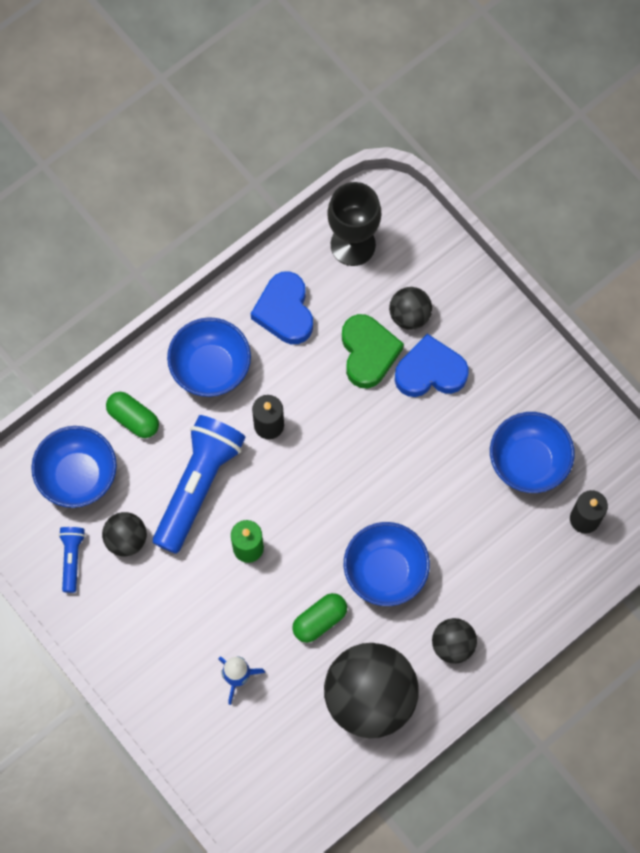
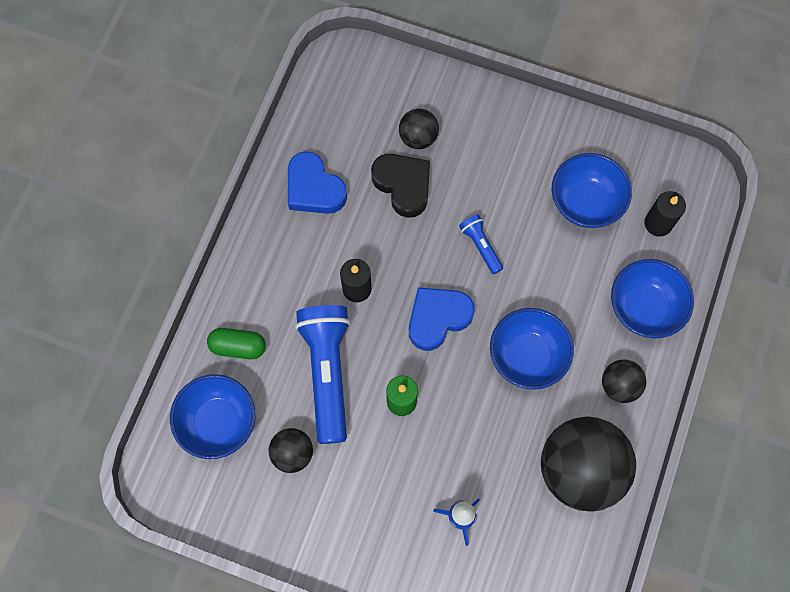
camera: 30 degrees left, 0 degrees up
(72, 559) = (255, 498): blue flashlight -> blue flashlight (481, 246)
(211, 368) = (279, 268): blue bowl -> blue bowl (644, 308)
(319, 620) = (498, 428): green capsule -> none
(353, 245) = (337, 105): black goblet -> none
(368, 353) = (403, 185): green heart -> black heart
(430, 371) = (462, 173): blue heart -> blue heart (437, 318)

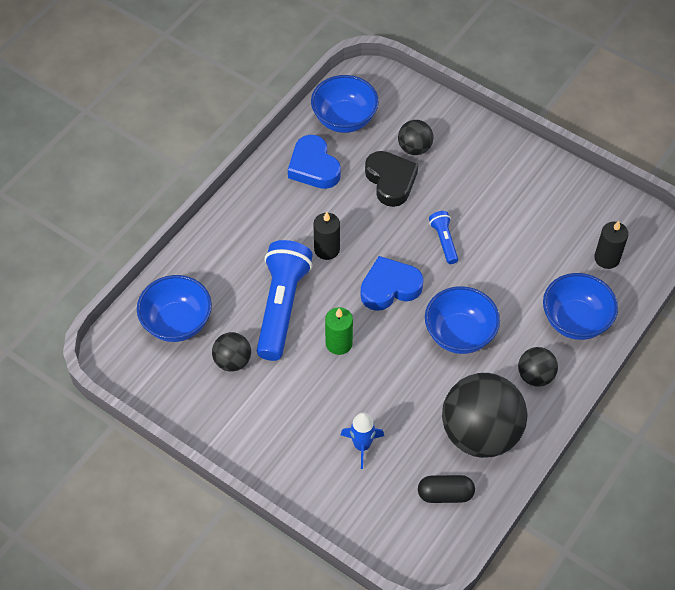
camera: 15 degrees right, 15 degrees down
(238, 346) = (212, 270): green capsule -> none
(562, 551) = (445, 494): none -> black capsule
(585, 202) = (546, 228): blue bowl -> blue bowl (344, 119)

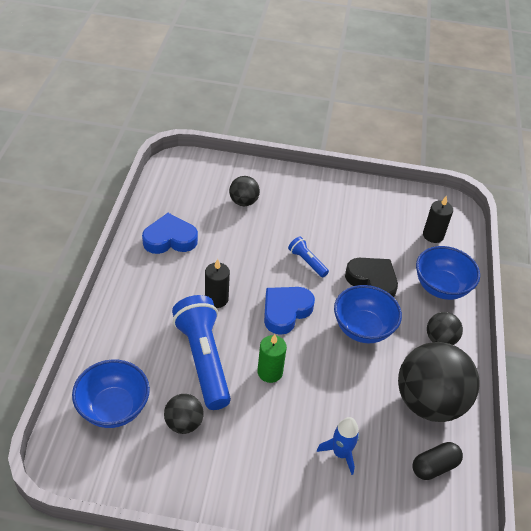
camera: 30 degrees left, 10 degrees down
(314, 167) = (170, 239): blue heart -> blue heart turned 135 degrees clockwise
(344, 119) = (176, 197): blue bowl -> none
(390, 181) = (239, 231): black heart -> black heart (372, 281)

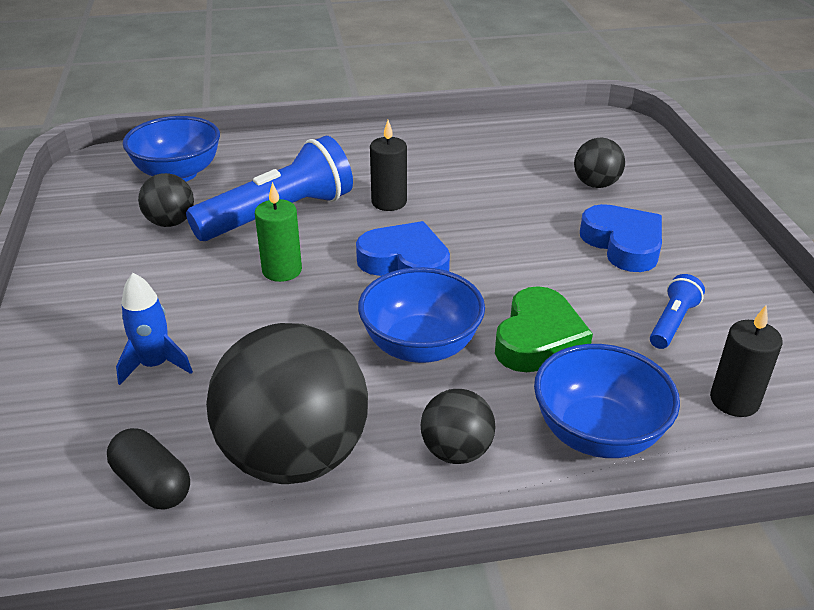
camera: 75 degrees right, 10 degrees down
(170, 239) = (469, 148): blue heart -> blue heart (623, 244)
(307, 262) = (524, 263): blue flashlight -> blue flashlight (672, 323)
(372, 281) = (538, 339): black heart -> green heart

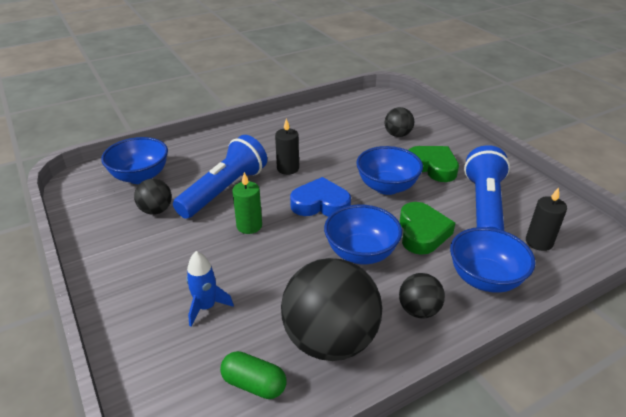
camera: 20 degrees left, 0 degrees up
(152, 484) = (254, 384): black capsule -> green capsule
(526, 259) = (387, 187): none -> blue bowl
(623, 244) = (433, 167): blue heart -> green heart
(672, 323) = (484, 206): blue flashlight -> blue flashlight, size x2.13

